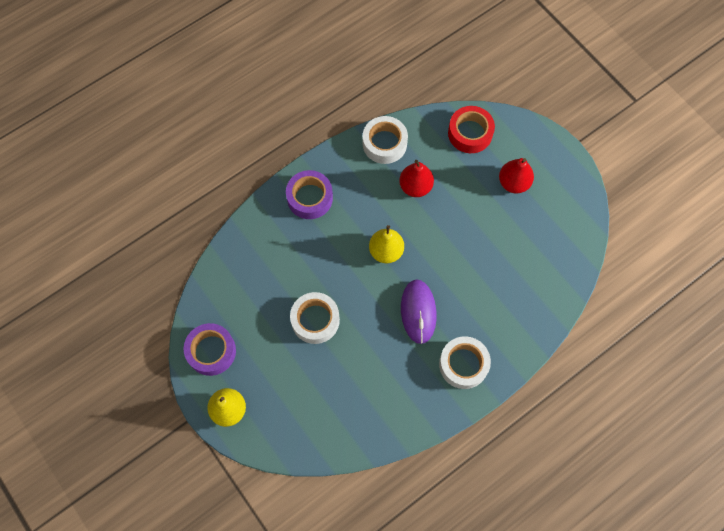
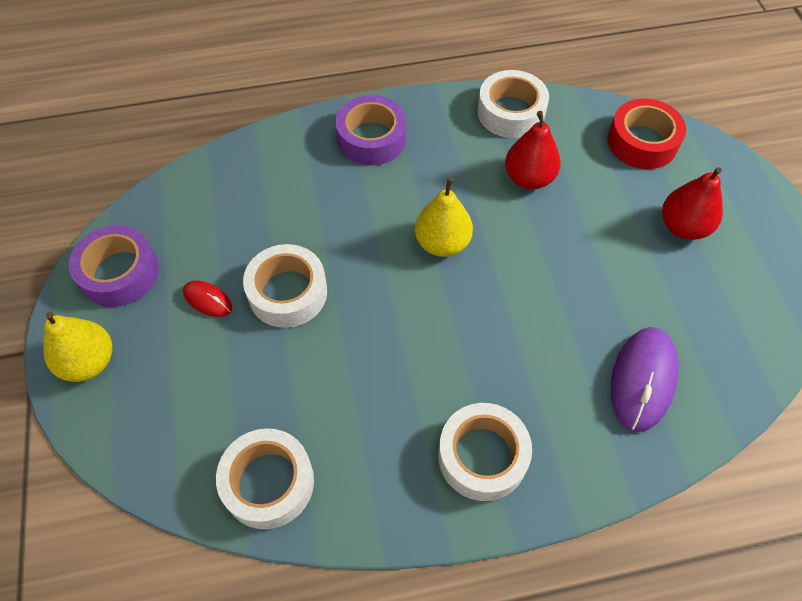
camera: 25 degrees right, 10 degrees down
(273, 345) = (207, 300): none -> red mouse
(364, 427) = (268, 482): none -> white tape
(418, 312) = (448, 345): purple mouse -> purple mouse (642, 380)

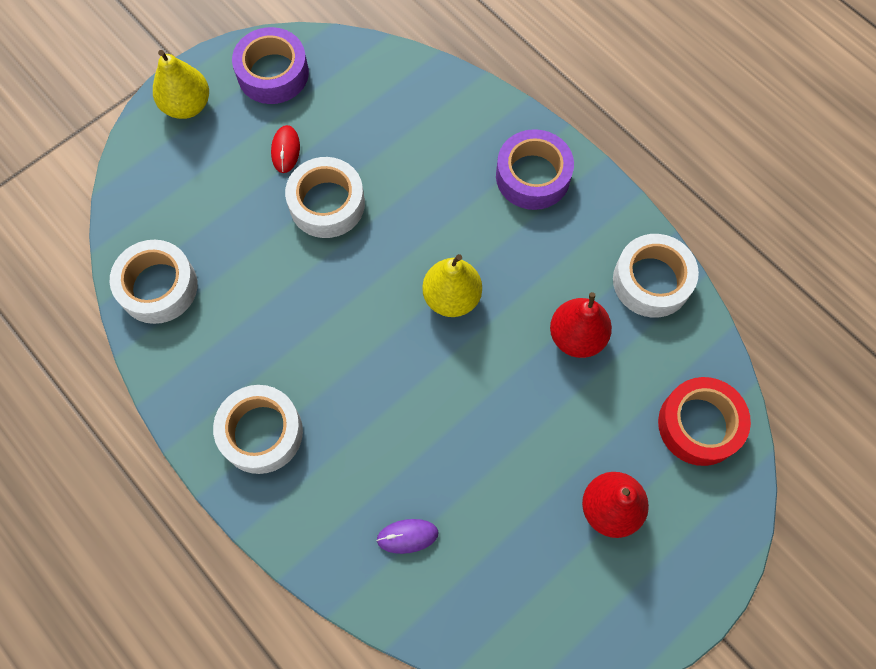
camera: 60 degrees right, 10 degrees up
(642, 380) = (407, 536): purple mouse -> purple mouse, size x0.52

